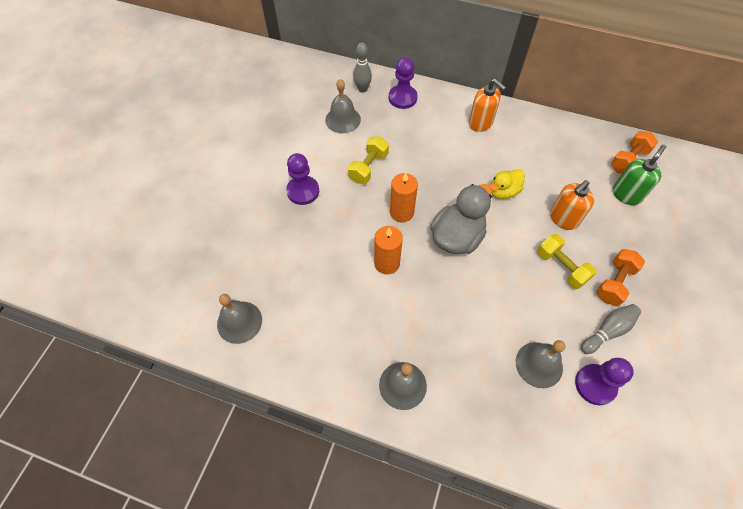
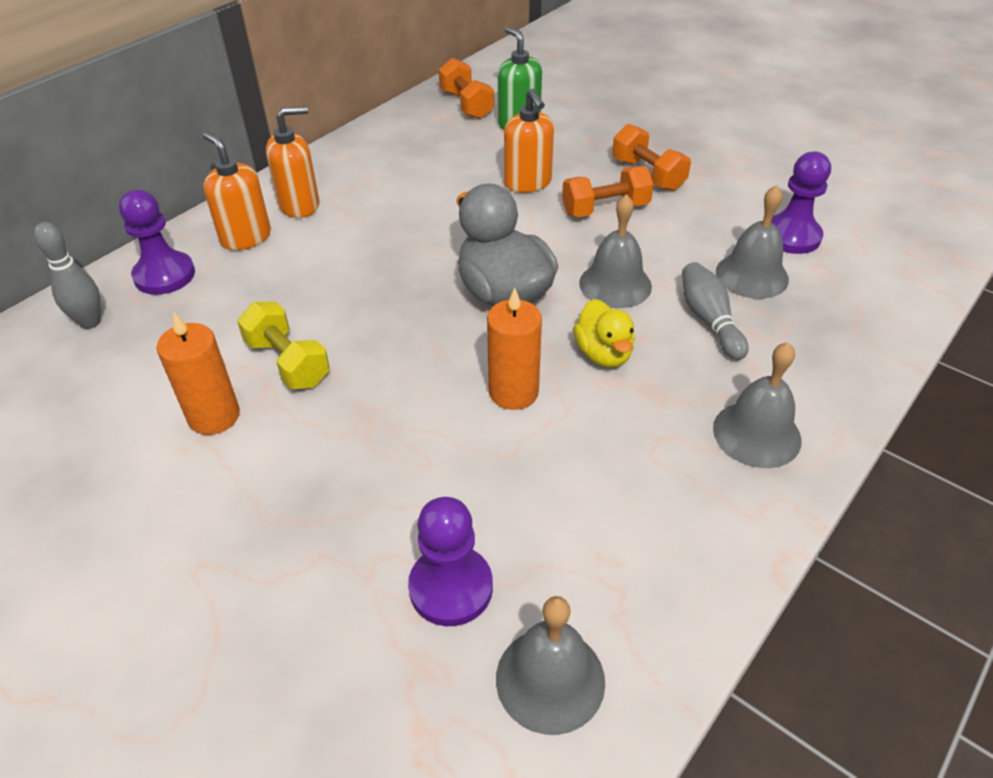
camera: 70 degrees left, 15 degrees down
(303, 191) = (273, 479): purple pawn -> purple pawn (451, 587)
(343, 119) = (140, 370): grey bell -> grey bell (615, 284)
(401, 212) = (417, 344): orange candle -> orange candle (214, 416)
(444, 114) = (246, 237): none -> orange soap dispenser
(503, 192) = (447, 222): yellow duck -> yellow duck (603, 354)
(561, 267) = (605, 209): yellow dumbbell -> orange dumbbell
(607, 331) = (717, 202): grey bowling pin -> grey bowling pin (709, 320)

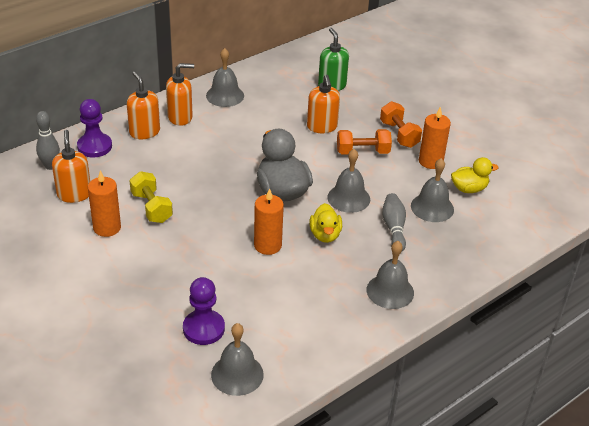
camera: 10 degrees right, 5 degrees down
(141, 365) = (74, 194): none -> orange soap dispenser
(362, 162) = (225, 95): none -> grey bell
(466, 105) = (303, 67): orange dumbbell -> none
(713, 206) = (430, 161): none -> orange candle
(791, 236) = (469, 189): purple pawn -> yellow duck

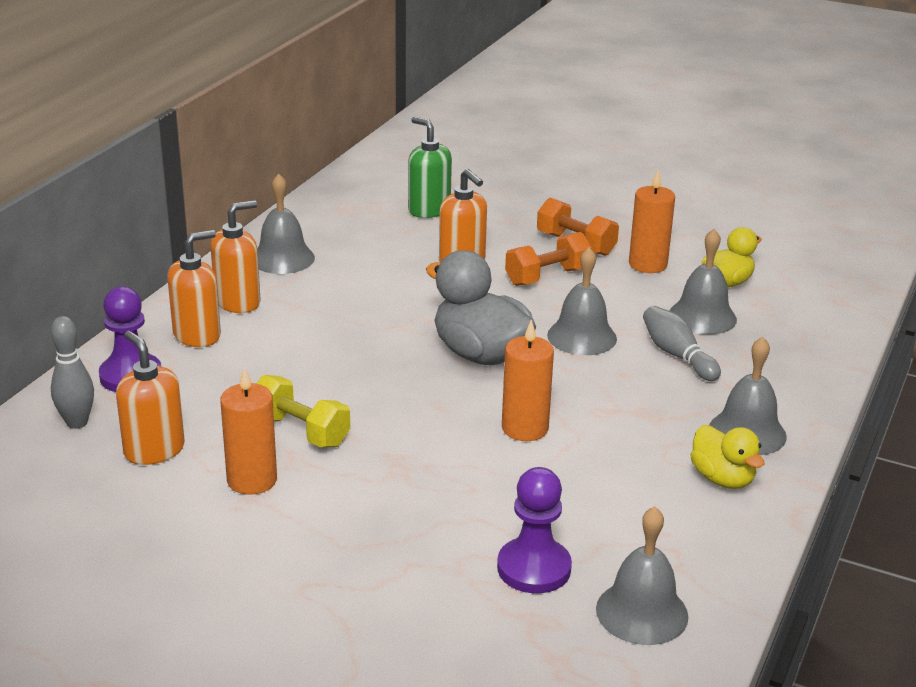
camera: 25 degrees left, 10 degrees down
(144, 132) = (197, 335): orange soap dispenser -> orange soap dispenser turned 105 degrees clockwise
(325, 235) = (593, 391): yellow duck -> yellow duck (722, 479)

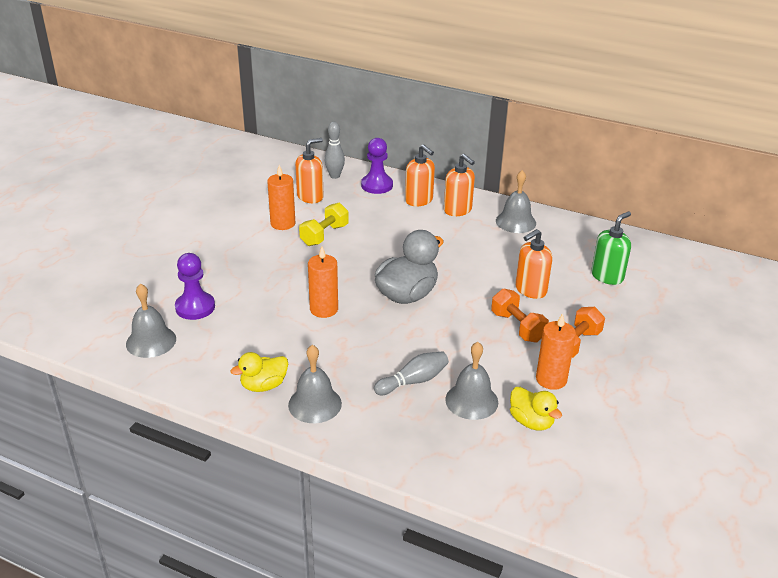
camera: 90 degrees right, 5 degrees up
(582, 336) = (434, 338): grey bell -> none

